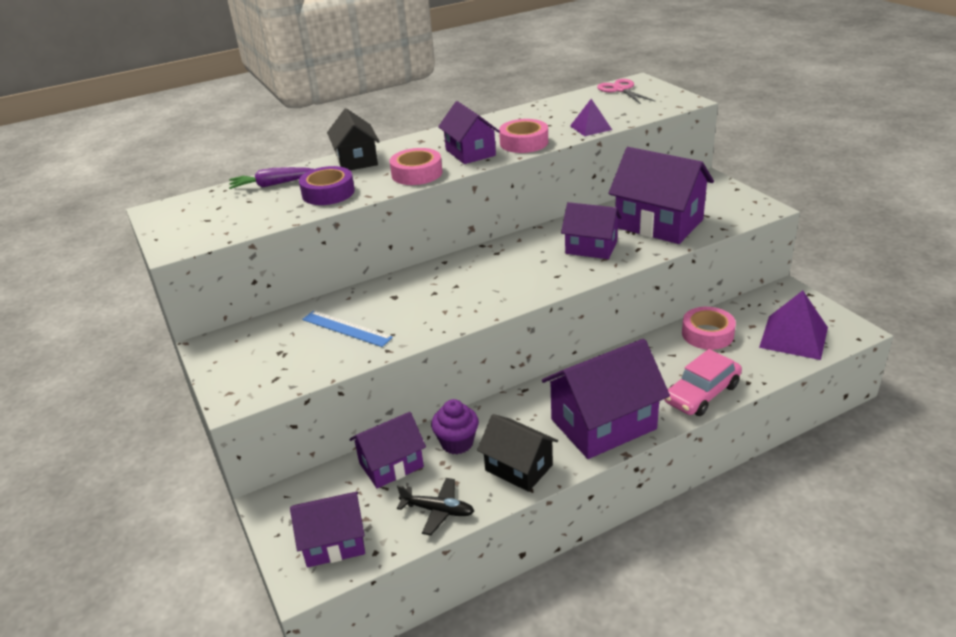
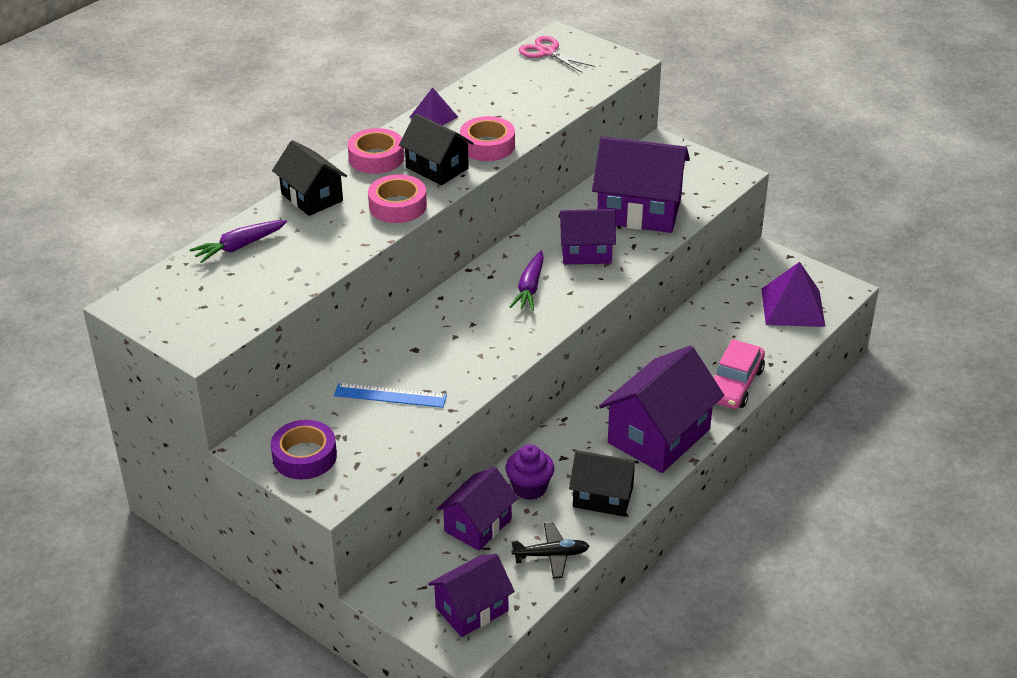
camera: 25 degrees left, 5 degrees up
(328, 193) = (316, 247): purple tape -> purple tape (304, 456)
(470, 152) = (437, 168): purple house -> black house
(524, 266) = (530, 288): none -> purple carrot
(591, 127) = (547, 114): purple pyramid -> purple pyramid (434, 117)
(707, 334) = (712, 320): pink tape -> pink tape (376, 158)

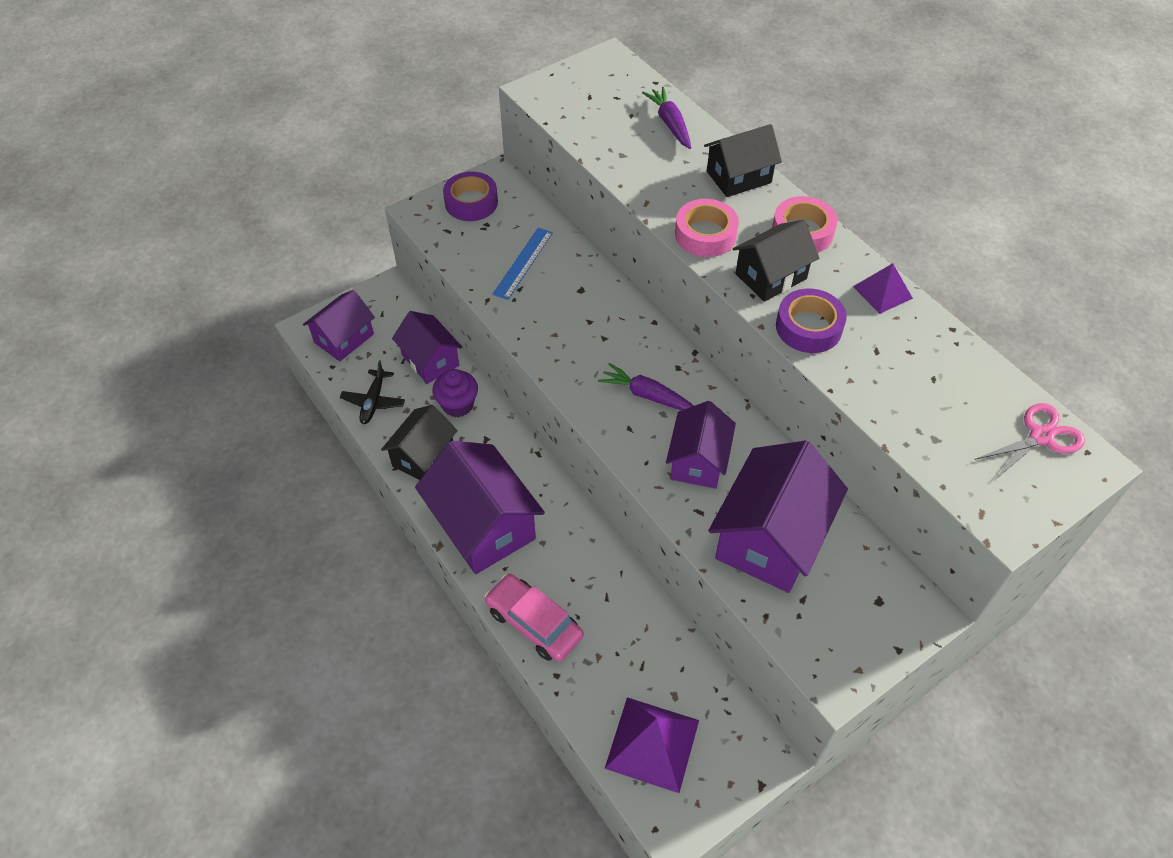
camera: 105 degrees right, 15 degrees up
(472, 609) = (344, 338): purple house -> purple house turned 60 degrees clockwise
(487, 146) = (808, 327): pink tape -> purple tape

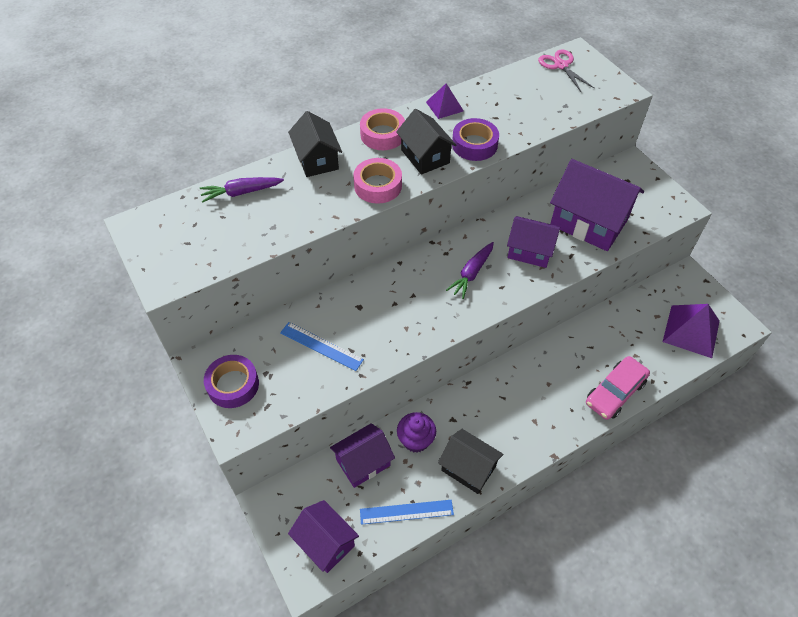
camera: 85 degrees left, 0 degrees up
(373, 402) = (406, 512): black plane -> blue ruler
(483, 525) = (535, 423): purple house -> none

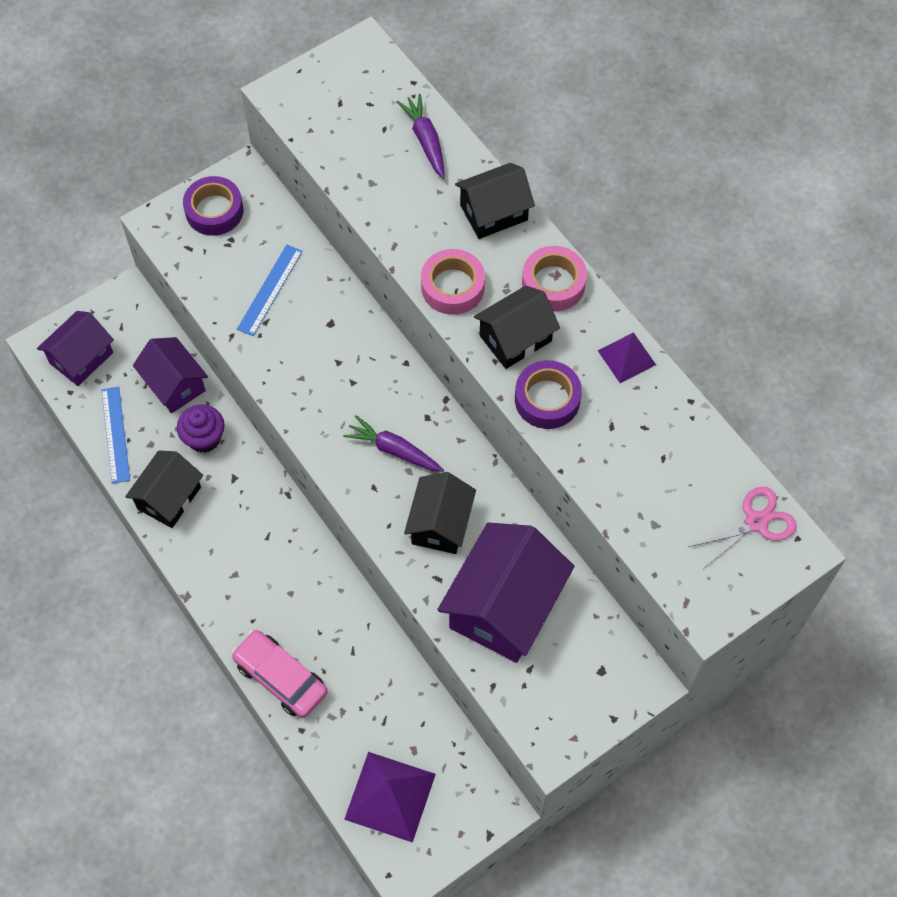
camera: 85 degrees right, 10 degrees up
(530, 251) = (440, 524): purple house -> black house

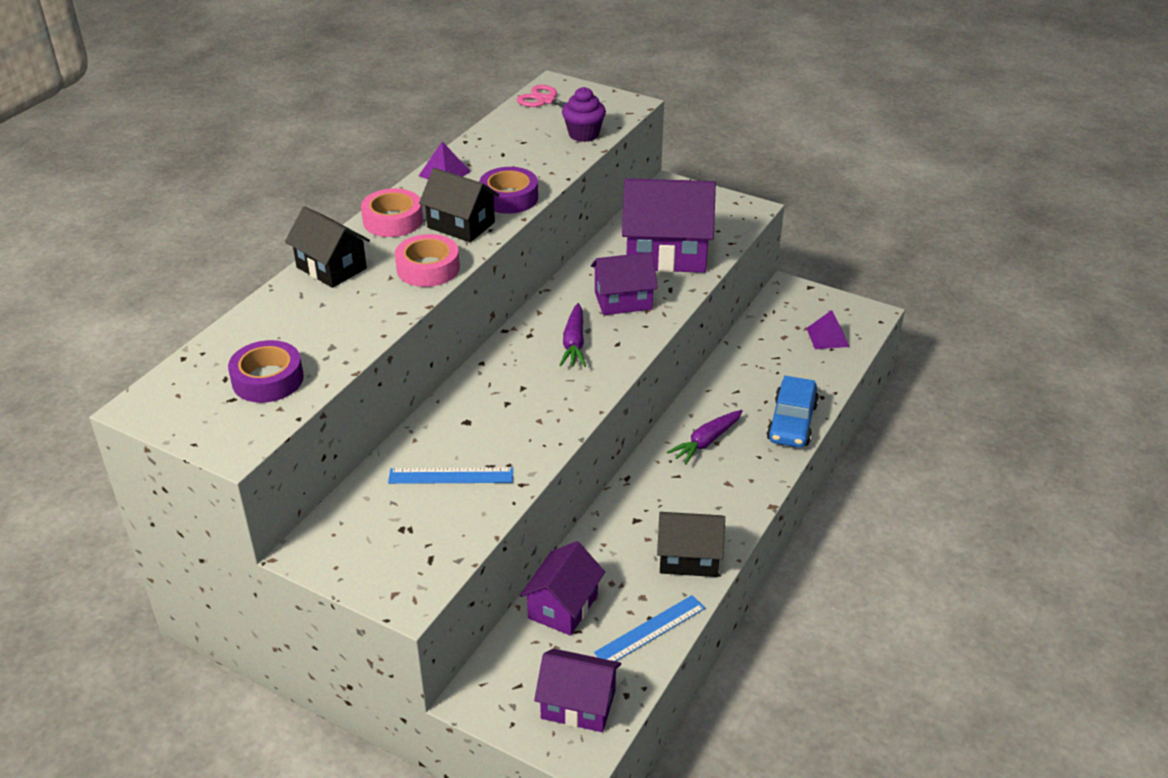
camera: 115 degrees left, 25 degrees down
(204, 438) = (609, 558): purple cupcake -> purple cupcake (583, 134)
(214, 211) = (369, 556): purple tape -> purple tape (268, 379)
(281, 677) = (792, 422): pink car -> blue car
(390, 796) = (827, 337): purple pyramid -> purple pyramid, size x0.59
(425, 140) = (261, 328): purple carrot -> purple carrot (706, 442)
(440, 524) = (623, 300): black house -> purple house

